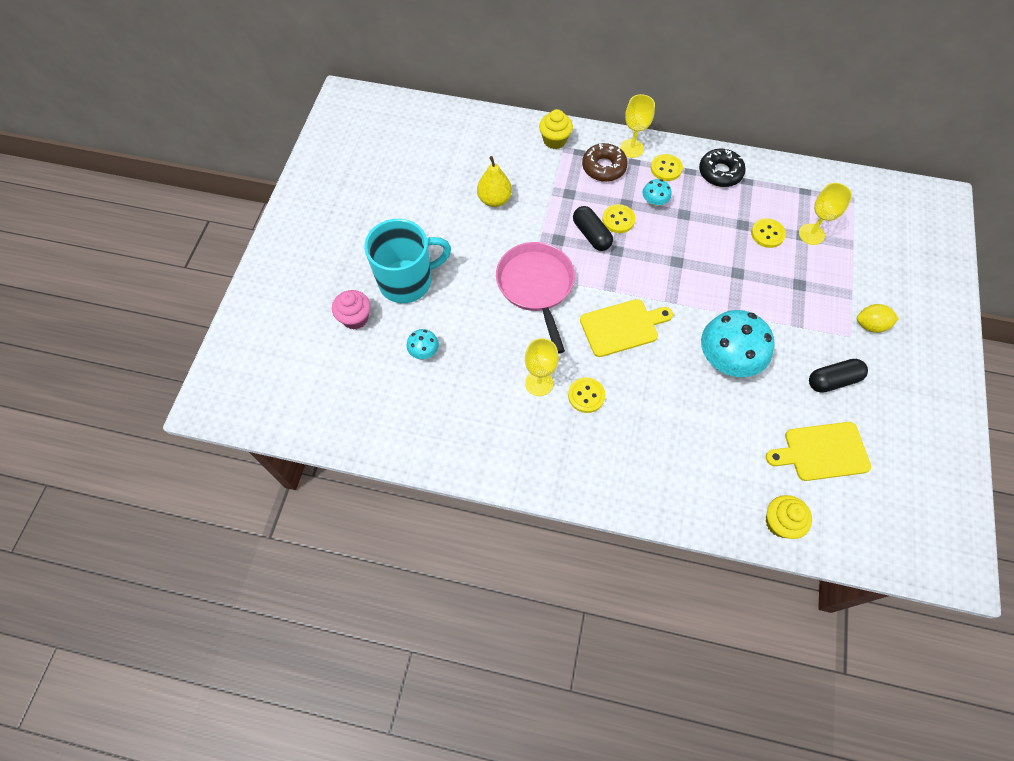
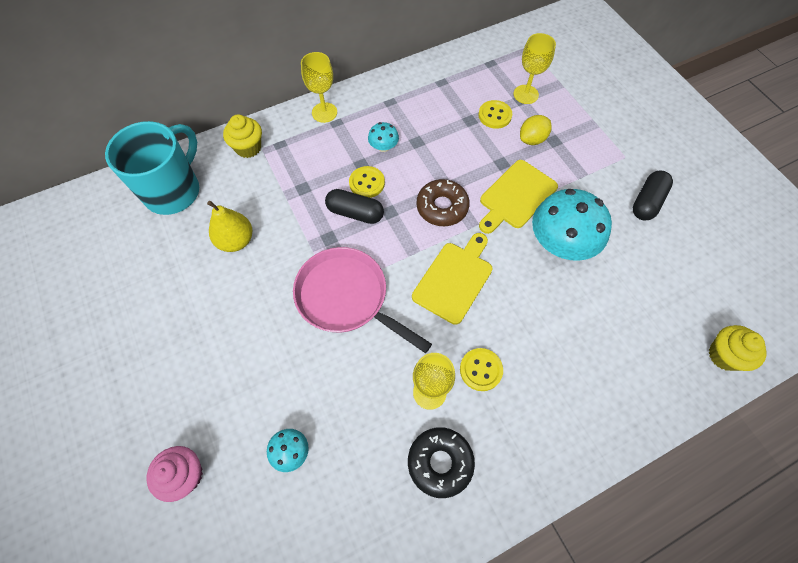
camera: 40 degrees left, 0 degrees up
(407, 281) = (212, 389): turquoise mug -> turquoise mug (174, 191)
(603, 167) = (314, 144): brown donut -> brown donut (442, 207)
(666, 168) = (368, 112): yellow button -> none
(720, 172) = (414, 88): black donut -> black donut (440, 462)
(822, 451) = (694, 267): yellow cutting board -> yellow cutting board (516, 196)
(870, 325) = (630, 138): yellow lemon -> yellow lemon (532, 139)

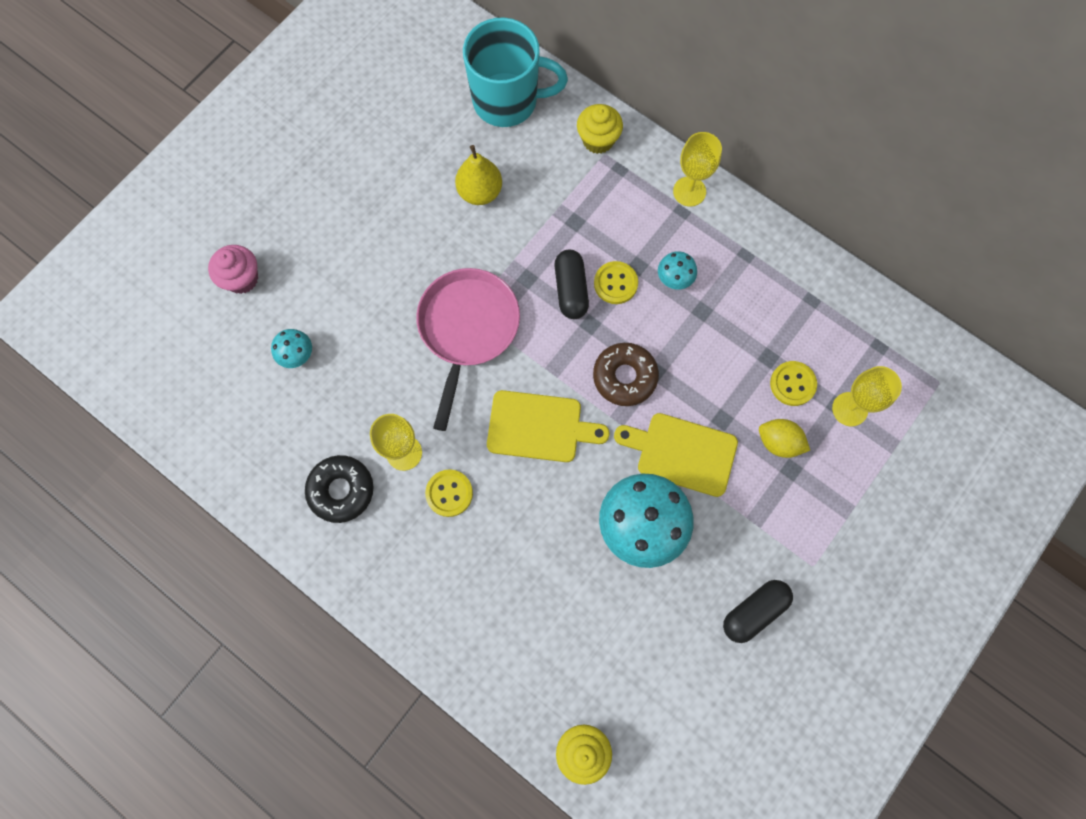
camera: 65 degrees right, 10 degrees up
(647, 202) = (754, 611): black capsule -> black capsule turned 45 degrees counterclockwise

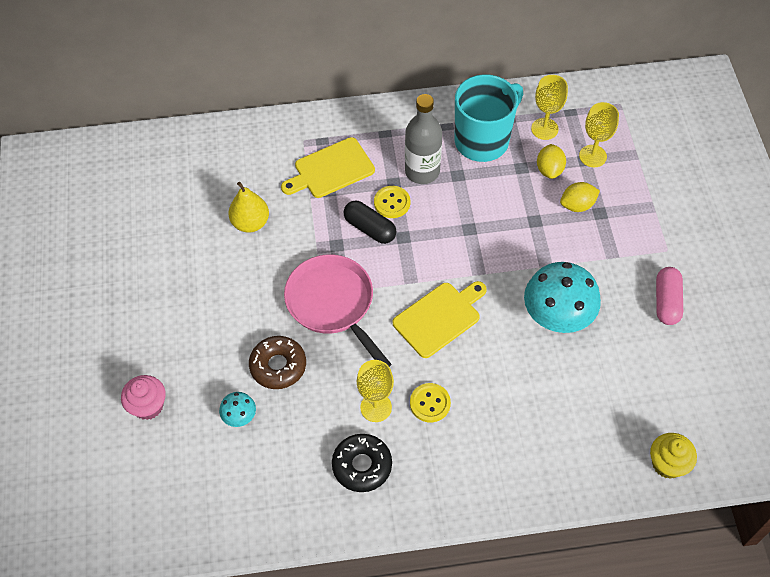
camera: 45 degrees left, 15 degrees down
(507, 101) = (208, 159): turquoise mug -> turquoise mug (483, 140)
(598, 140) = (290, 136): yellow cupcake -> none
(624, 377) = (456, 247): brown donut -> brown donut (278, 366)
(674, 278) = (422, 171): turquoise mushroom -> grey bottle
(682, 453) = (534, 257): yellow cutting board -> yellow cutting board (331, 169)
(689, 191) = (377, 120): yellow goblet -> yellow goblet (544, 129)
(754, 611) = (666, 302): black capsule -> pink capsule
(792, 384) = (549, 170): yellow button -> yellow lemon

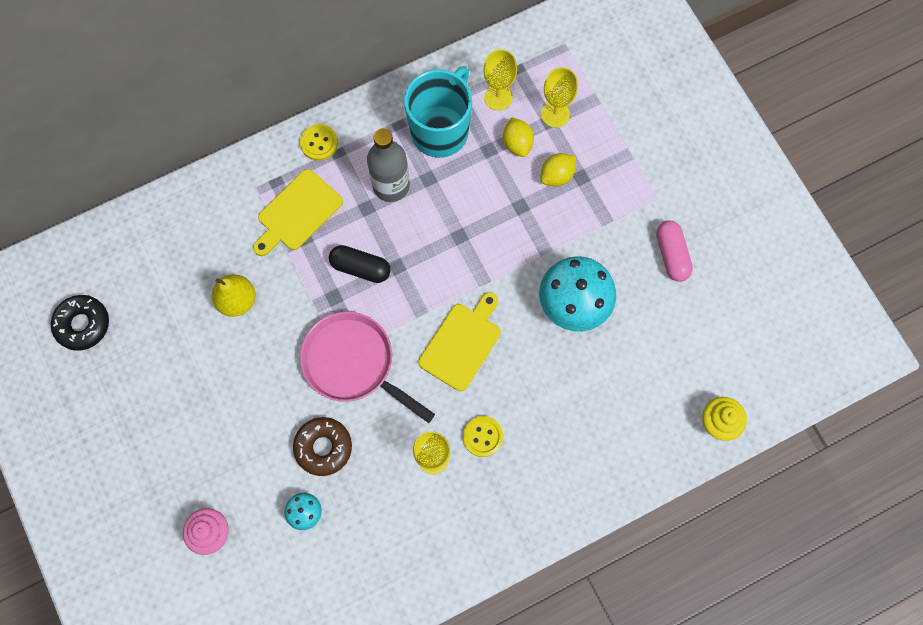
camera: 20 degrees left, 15 degrees up
(362, 465) = (440, 522): black donut -> black donut (83, 324)
(392, 203) = (373, 231): yellow button -> yellow button (319, 143)

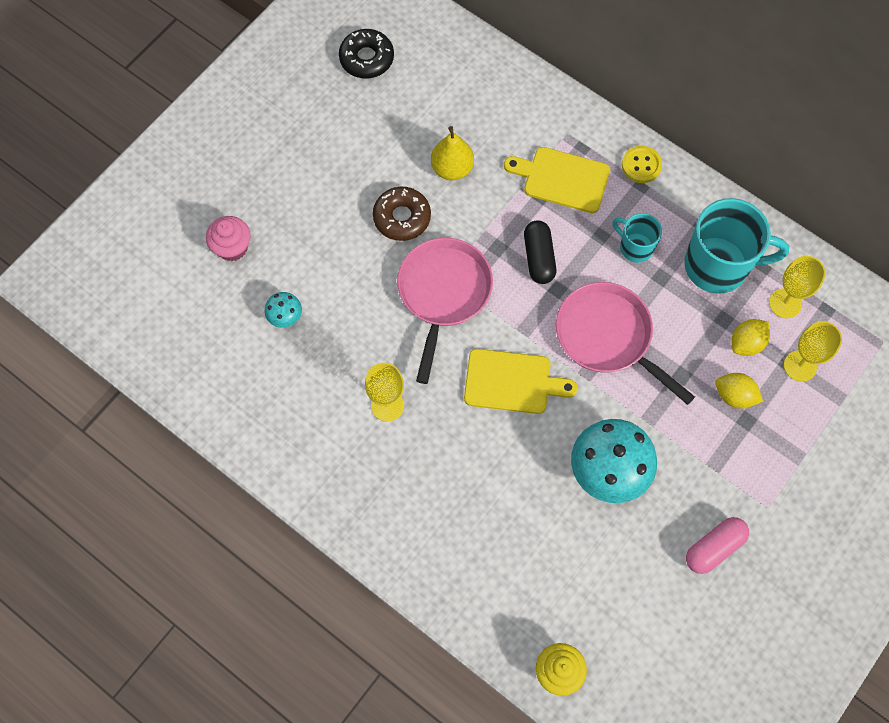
camera: 65 degrees right, 5 degrees down
(323, 447) = (352, 304): brown donut -> brown donut (402, 217)
(391, 185) = (635, 247): grey bottle -> turquoise mug
(460, 247) = (608, 337): none -> pink pan
(482, 436) = (430, 442): yellow button -> none

